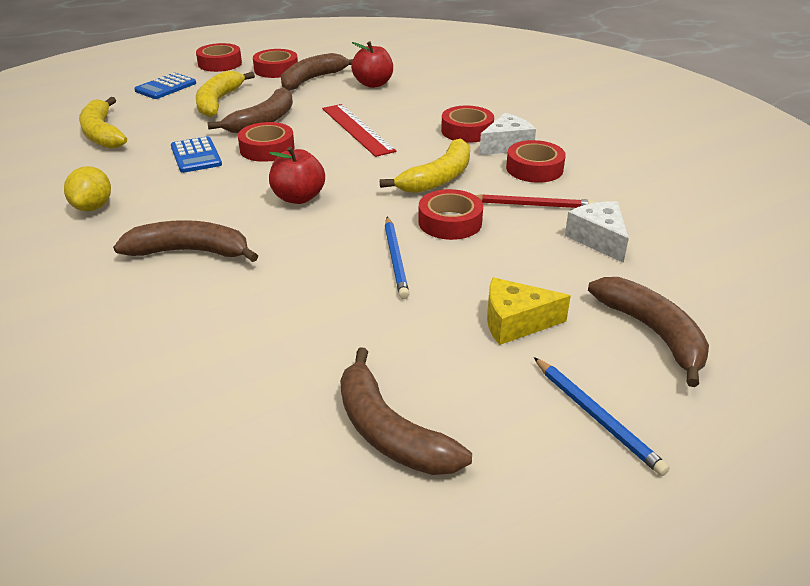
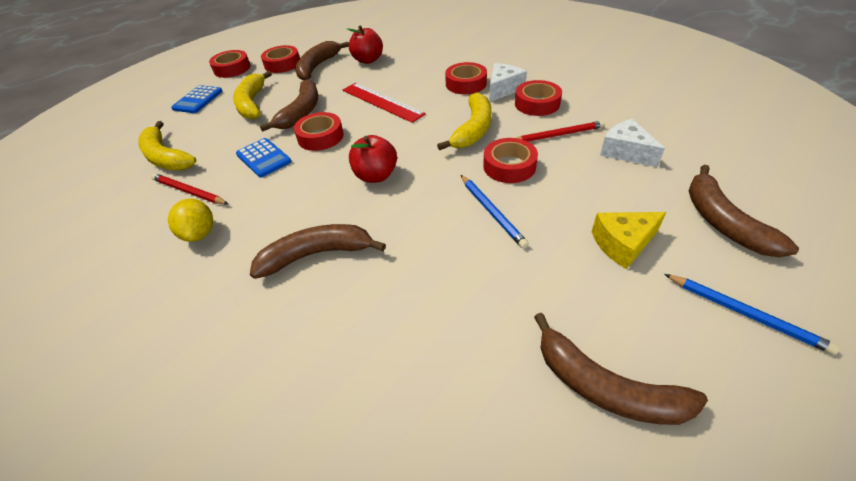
camera: 15 degrees left, 10 degrees up
(105, 169) = (189, 192): none -> red pencil
(652, 332) = (723, 222): brown banana -> brown banana turned 150 degrees counterclockwise

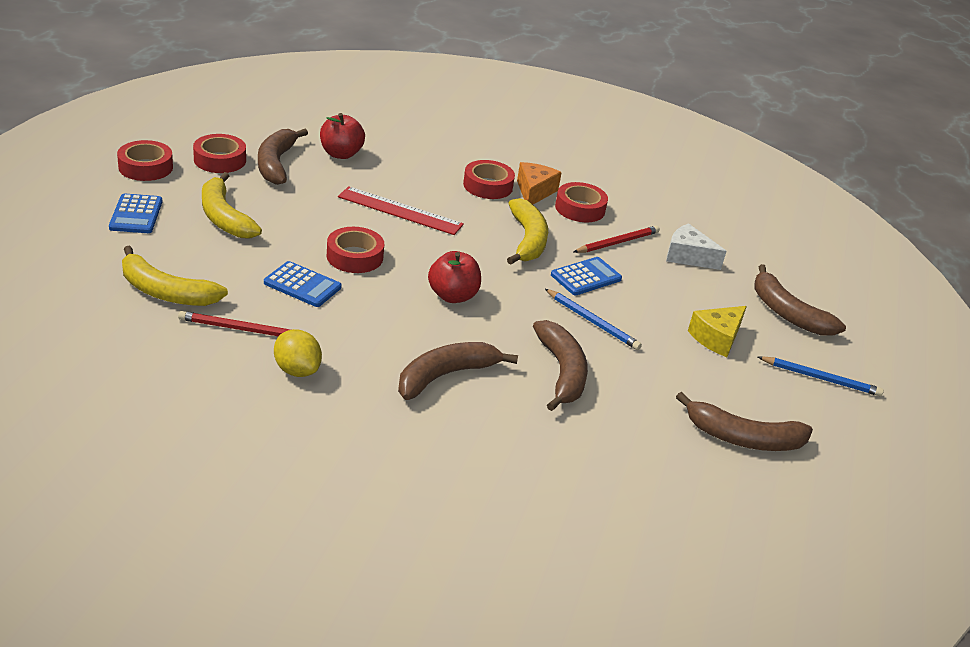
camera: 30 degrees left, 10 degrees down
(301, 112) = (304, 227): brown banana -> brown banana (561, 372)
(503, 89) = (534, 192): white cheese -> orange cheese
(509, 166) = (586, 277): red tape -> blue calculator

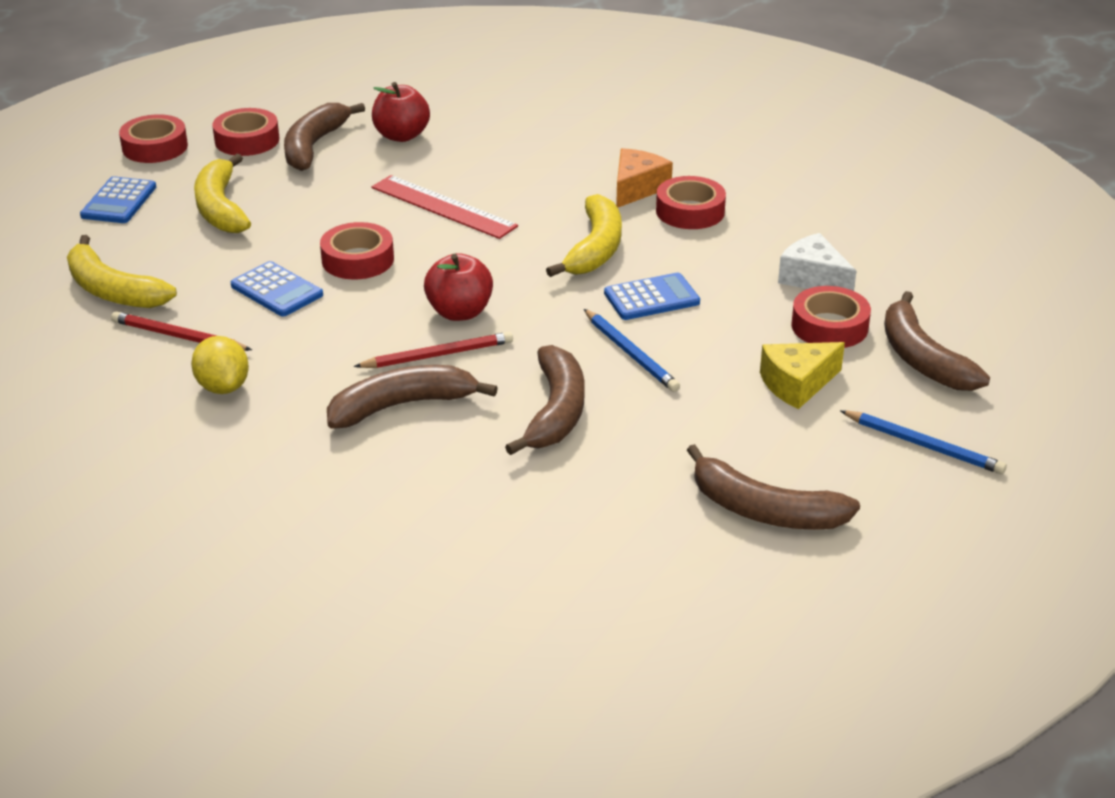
camera: 20 degrees right, 0 degrees up
(488, 186) = (576, 179): red tape -> red tape (829, 326)
(617, 242) = (720, 256): red pencil -> red pencil (437, 355)

